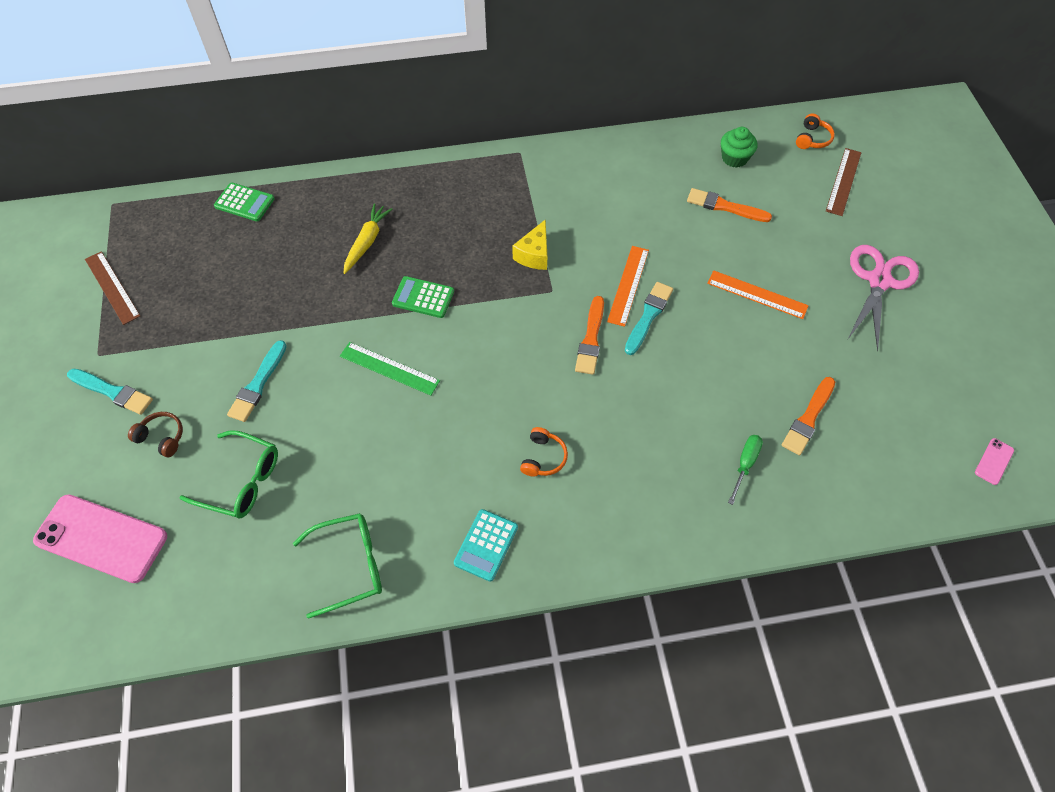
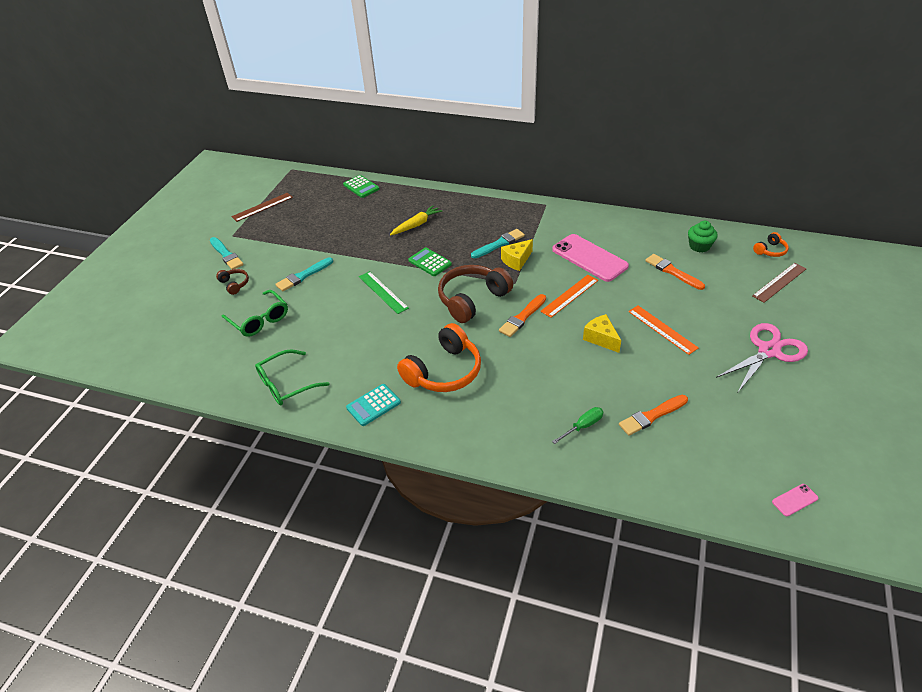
camera: 30 degrees right, 15 degrees down
(101, 538) = (169, 321): pink phone -> pink phone (589, 258)
(112, 287) = (262, 207): brown ruler -> brown ruler turned 60 degrees clockwise
(350, 565) = (286, 384): green glasses -> green glasses turned 135 degrees clockwise
(514, 336) = (472, 299): none -> brown headphones
(543, 457) = (444, 371): orange headphones -> orange headphones, size x2.13
(648, 316) = (571, 317): turquoise brush -> turquoise brush (499, 244)
(698, 334) = (601, 338): none -> yellow cheese

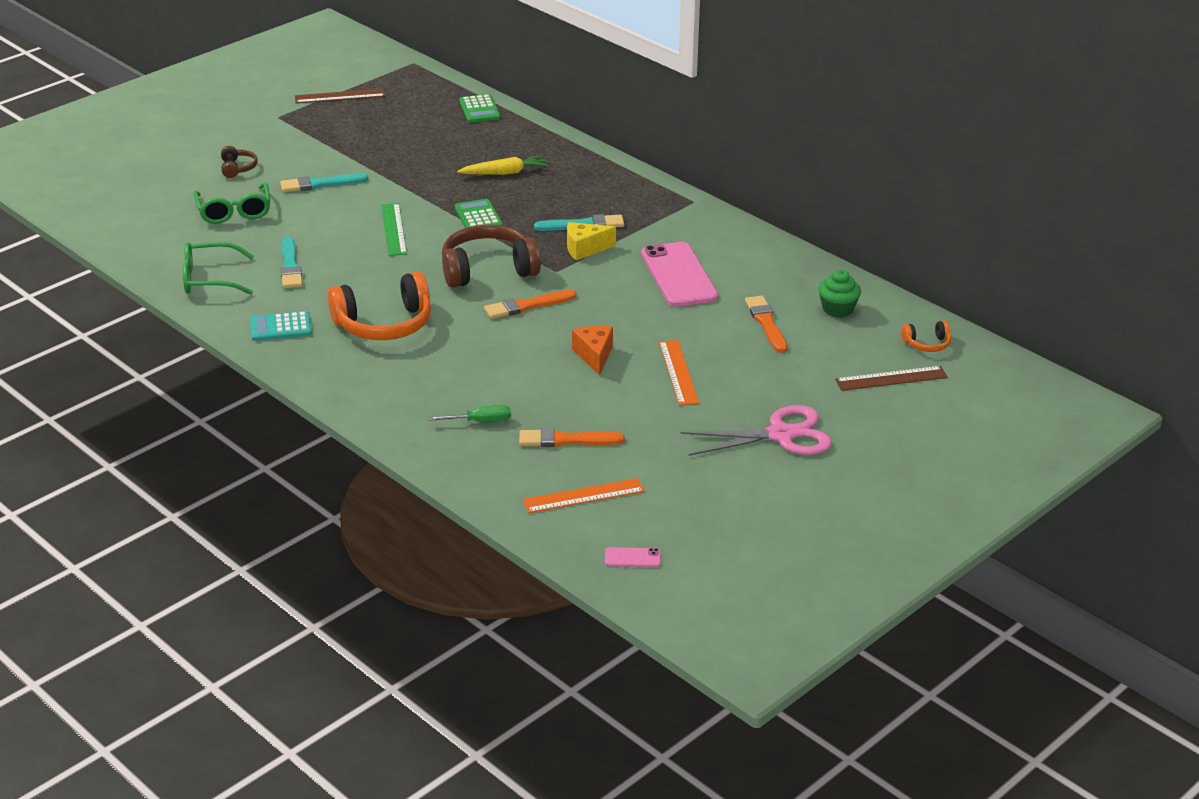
camera: 25 degrees right, 10 degrees down
(226, 255) = (254, 135): turquoise brush -> turquoise brush (290, 266)
(569, 295) = (607, 304): orange ruler -> orange ruler (583, 496)
(601, 338) = (594, 356): yellow cheese -> orange cheese

